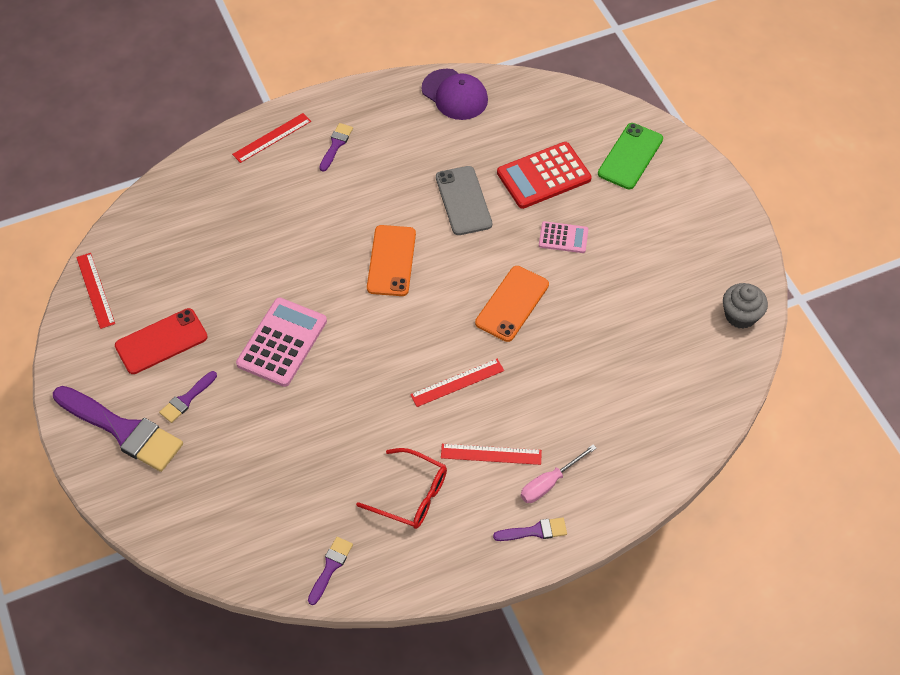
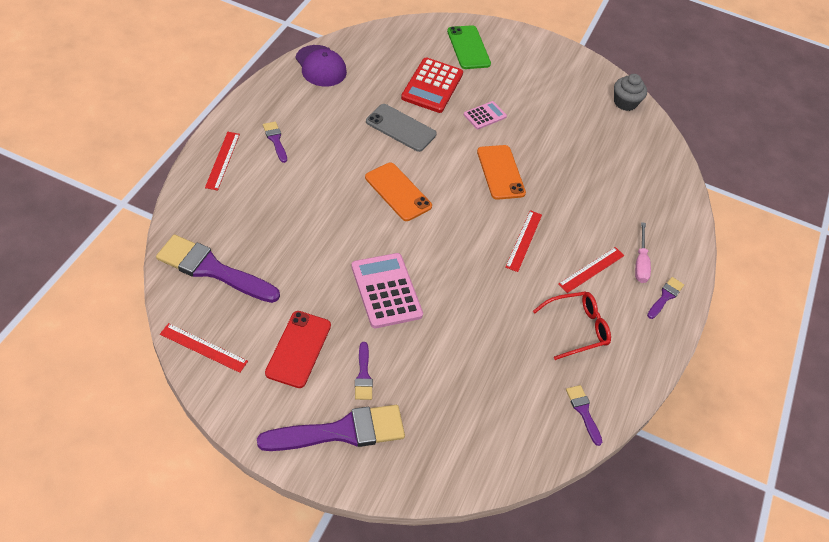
camera: 50 degrees left, 5 degrees down
(166, 230) = (212, 269): none -> purple brush
(455, 95) = (320, 66): purple cap -> purple cap turned 60 degrees clockwise

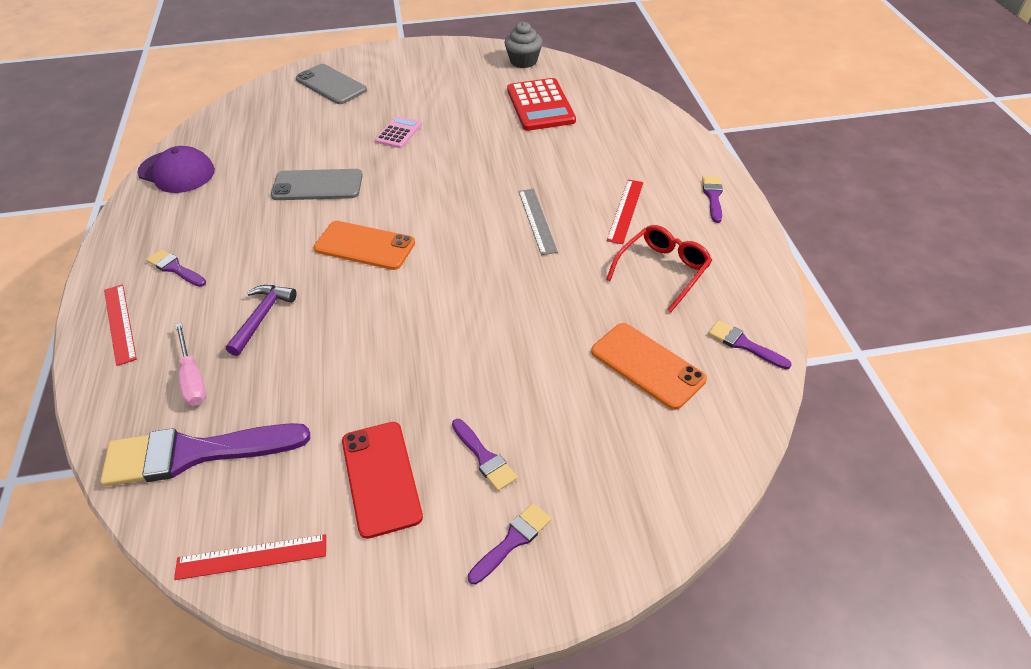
camera: 25 degrees left, 5 degrees down
(302, 205) = (262, 317): none -> purple hammer
(341, 431) = (512, 541): purple brush -> purple brush, size x0.48
(386, 291) = (434, 350): pink calculator -> none
(432, 86) = (320, 133): red calculator -> red calculator (540, 105)
(468, 47) = (331, 85): green phone -> grey phone
(500, 172) = (458, 173): orange phone -> orange phone (647, 365)
(523, 240) = (537, 220): red ruler -> grey ruler
(640, 263) = (663, 180): pink screwdriver -> pink screwdriver (192, 378)

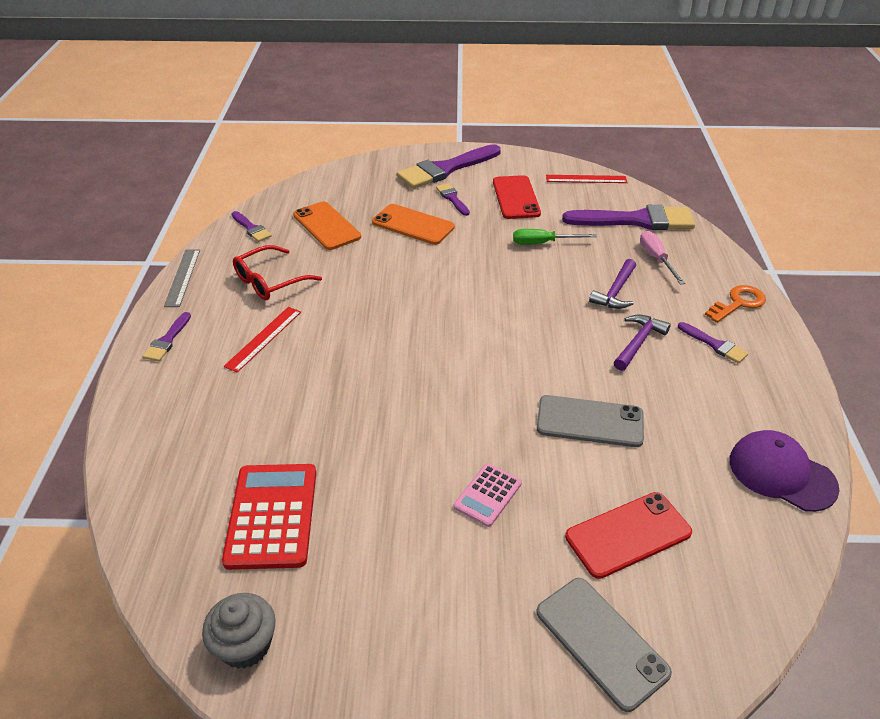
camera: 170 degrees left, 5 degrees down
(120, 323) = (738, 303): red ruler -> orange key
(254, 259) = (638, 342): none -> purple hammer
(304, 126) = (628, 535): none -> red phone
(342, 382) = (543, 243): none -> green screwdriver
(364, 246) = (530, 340): orange phone -> orange phone (413, 225)
(512, 541) = (445, 169): purple brush -> purple brush, size x2.10
(537, 220) = (355, 341): grey ruler -> grey ruler (183, 277)

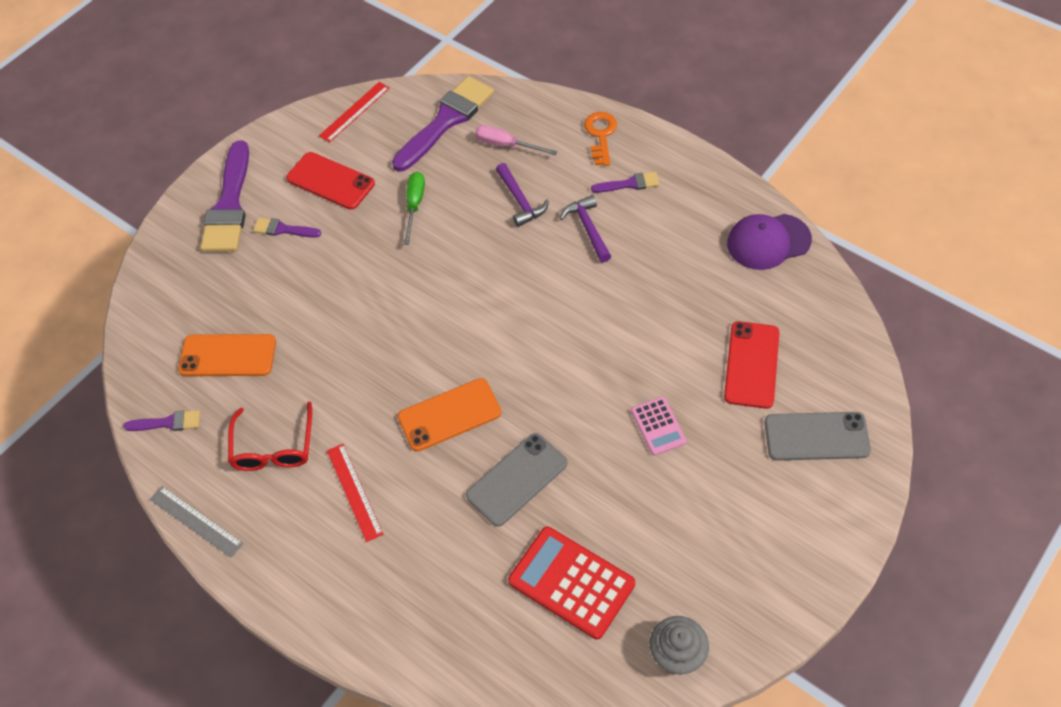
camera: 50 degrees left, 15 degrees up
(167, 340) = (287, 574): purple brush -> none
(413, 225) = (294, 285): orange phone -> orange phone (449, 415)
(543, 243) = (414, 205): green screwdriver -> green screwdriver turned 150 degrees clockwise
(590, 421) = (640, 317): grey phone -> grey phone (517, 479)

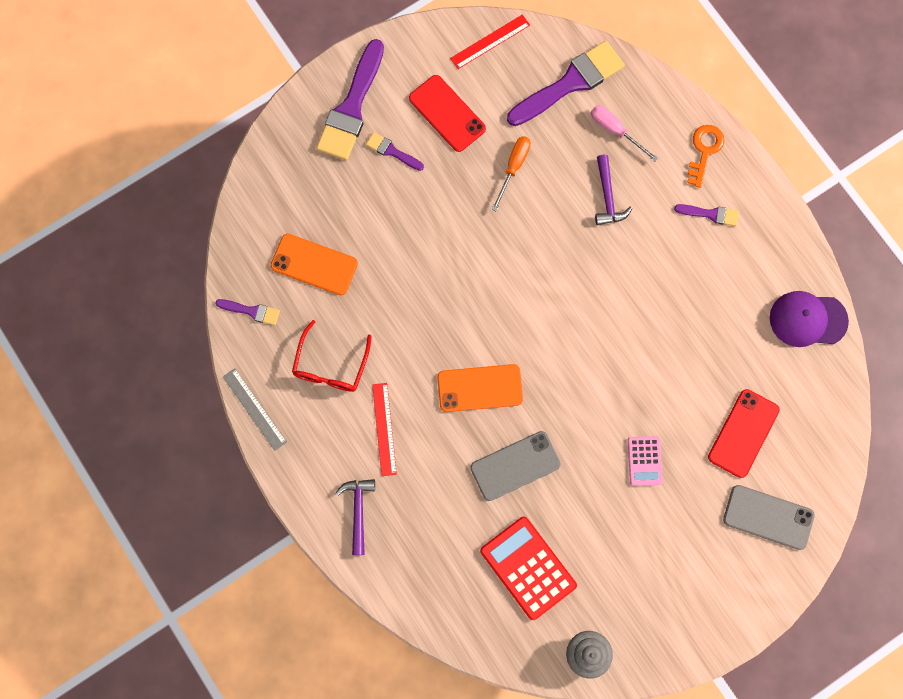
camera: 15 degrees right, 20 degrees up
(414, 205) = (513, 168): green screwdriver -> orange screwdriver
(588, 228) = (656, 248): purple hammer -> purple hammer (358, 511)

